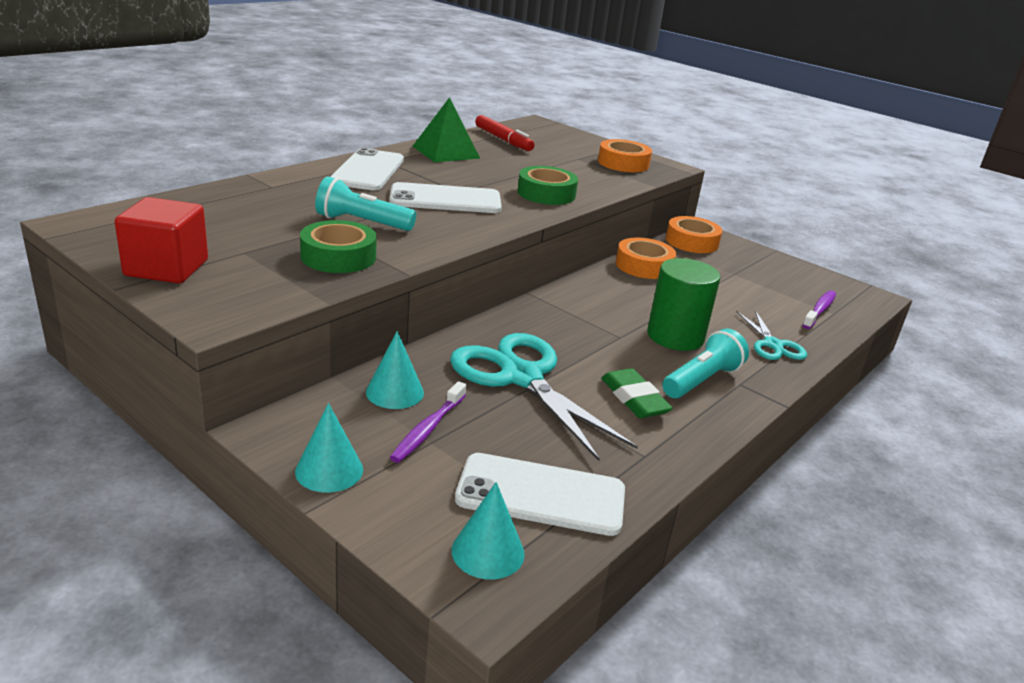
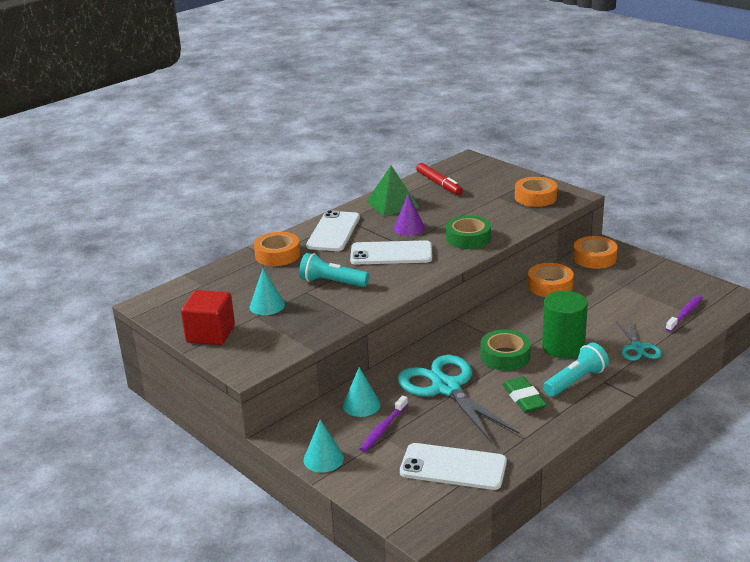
camera: 10 degrees right, 0 degrees up
(288, 186) = (277, 255): none -> orange tape
(338, 256) = (318, 313): green tape -> green tape (505, 356)
(468, 176) = (409, 228): none -> purple cone
(488, 551) = (418, 502): turquoise cone -> turquoise cone (267, 305)

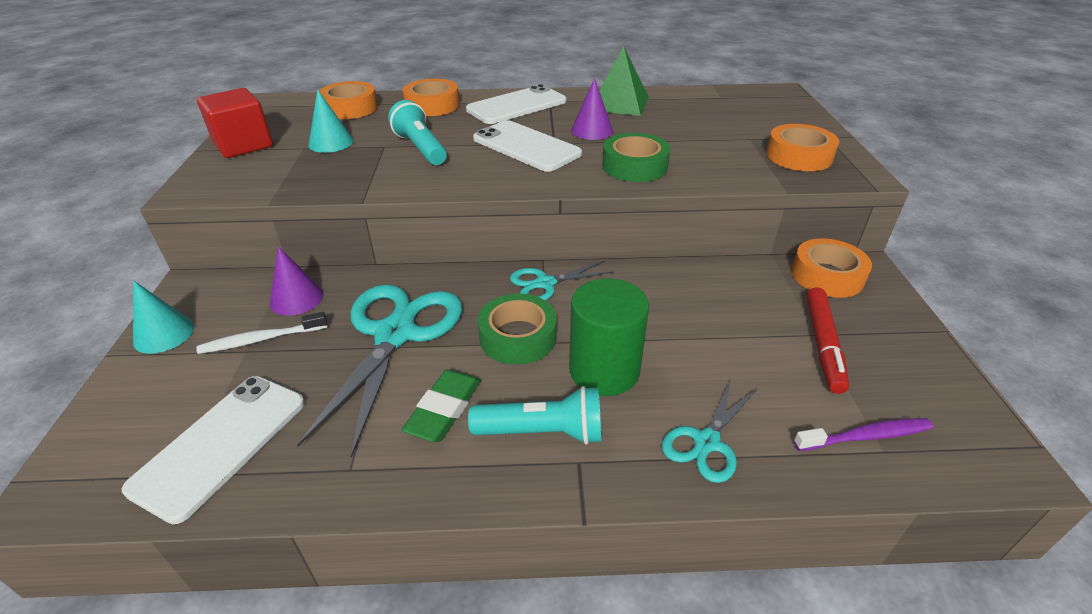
camera: 40 degrees right, 10 degrees up
(361, 405) = (296, 298): turquoise cone -> purple cone
(383, 429) = (261, 339): purple toothbrush -> white toothbrush
(439, 184) = (703, 102): red marker -> red marker (823, 345)
(453, 467) = (221, 444): white phone -> white phone turned 60 degrees clockwise
(477, 328) = (545, 283): none -> turquoise scissors
(550, 286) = (711, 280): orange tape -> orange tape (350, 108)

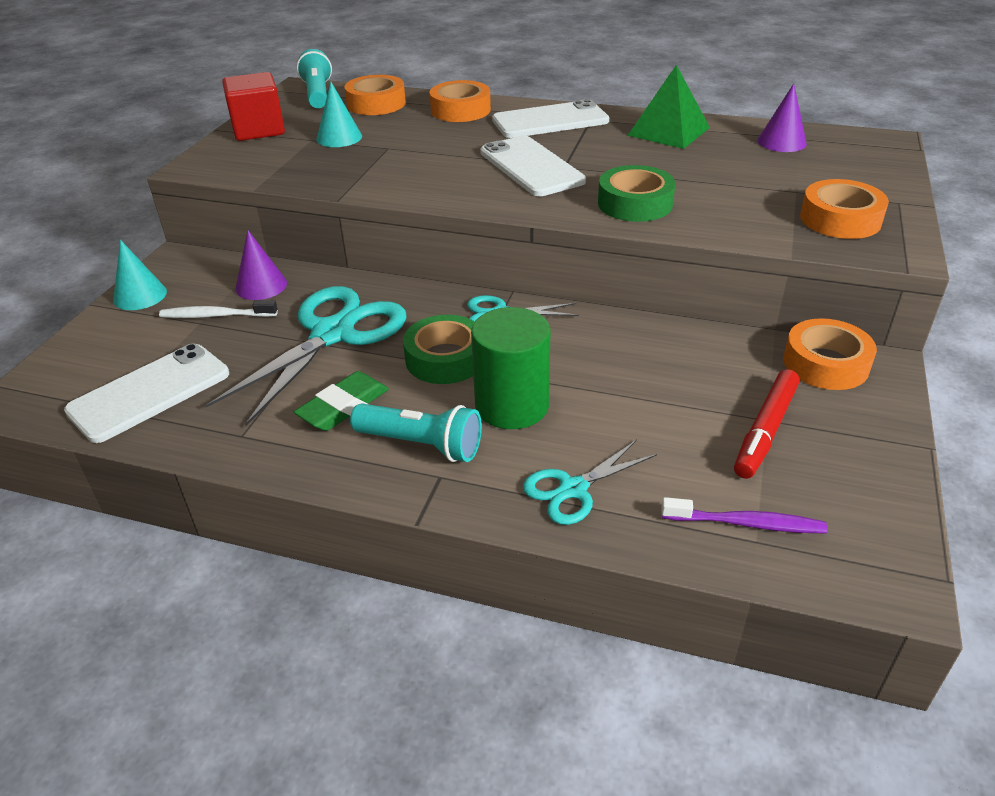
camera: 20 degrees right, 0 degrees up
(420, 148) = (422, 154): turquoise flashlight -> turquoise flashlight (317, 94)
(592, 130) = (615, 158): purple cone -> purple cone (781, 142)

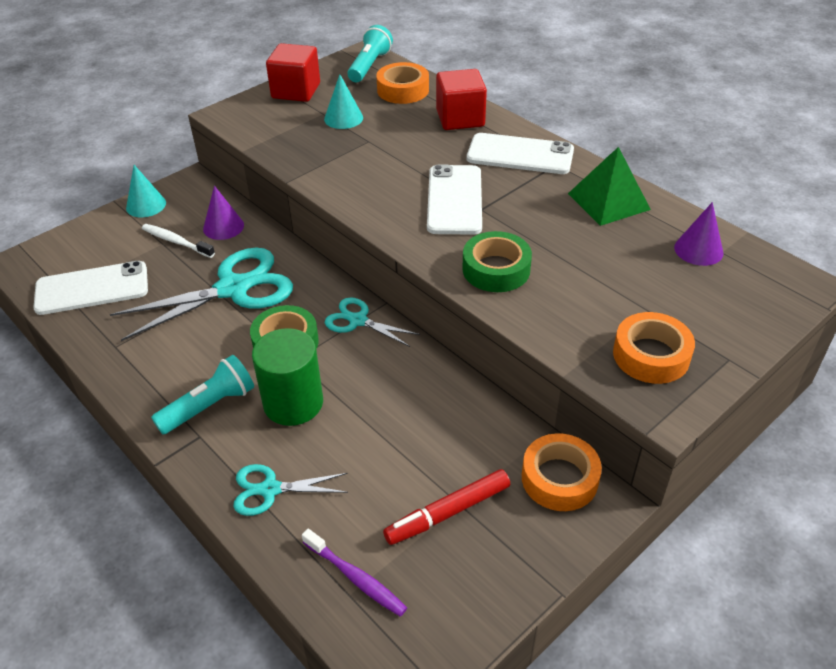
camera: 30 degrees right, 5 degrees up
(343, 406) = (189, 352): green eraser -> none
(421, 445) = (209, 406): turquoise flashlight -> turquoise flashlight turned 90 degrees counterclockwise
(460, 110) = (460, 118): orange tape -> red cube

